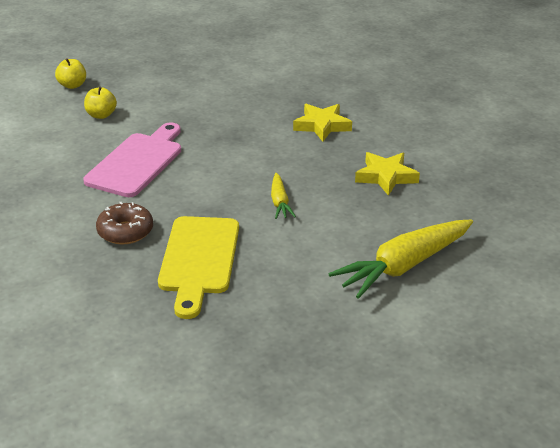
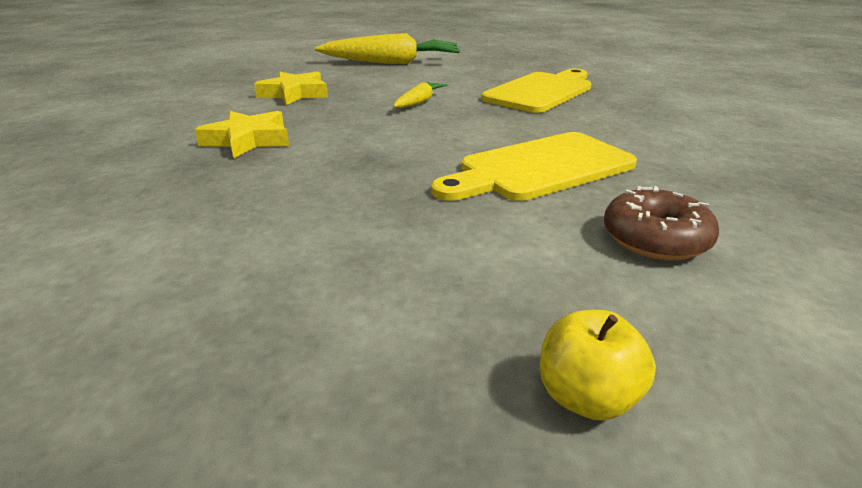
camera: 145 degrees left, 5 degrees down
(101, 115) = (551, 263): yellow apple -> none
(125, 231) = (600, 118): brown donut -> brown donut (655, 239)
(137, 162) = (540, 168): pink cutting board -> yellow cutting board

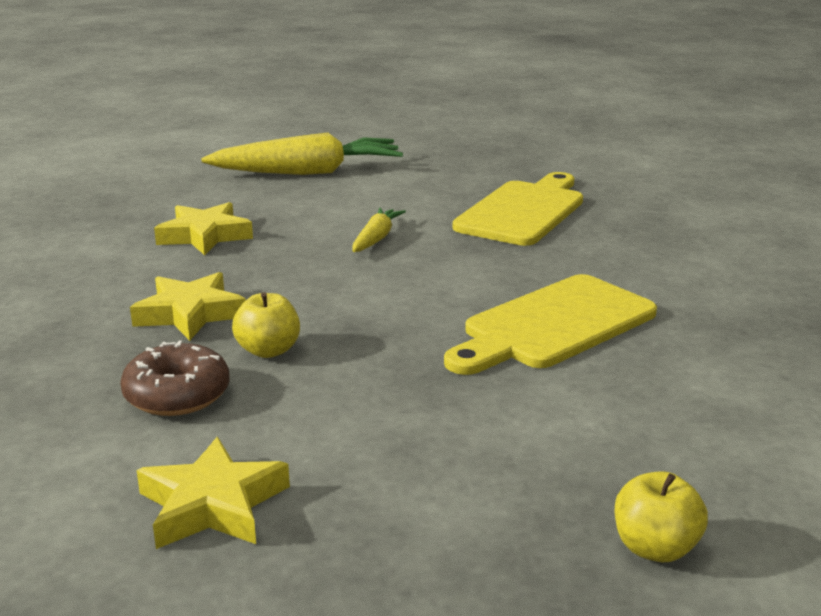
camera: 10 degrees left, 5 degrees down
(151, 293) = (212, 505): none -> yellow star
(290, 170) = (268, 350): none -> yellow apple
(655, 239) = (689, 399): brown donut -> brown donut (177, 395)

